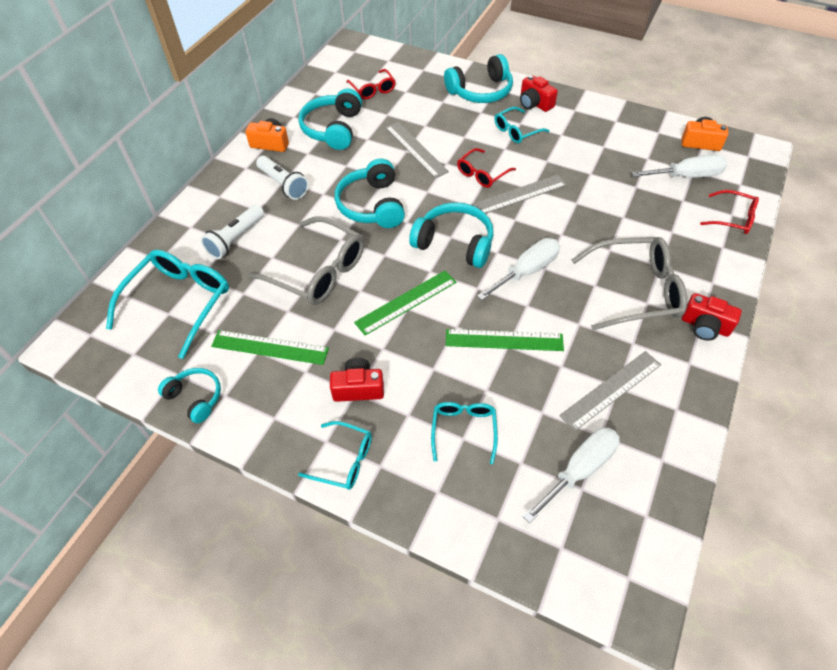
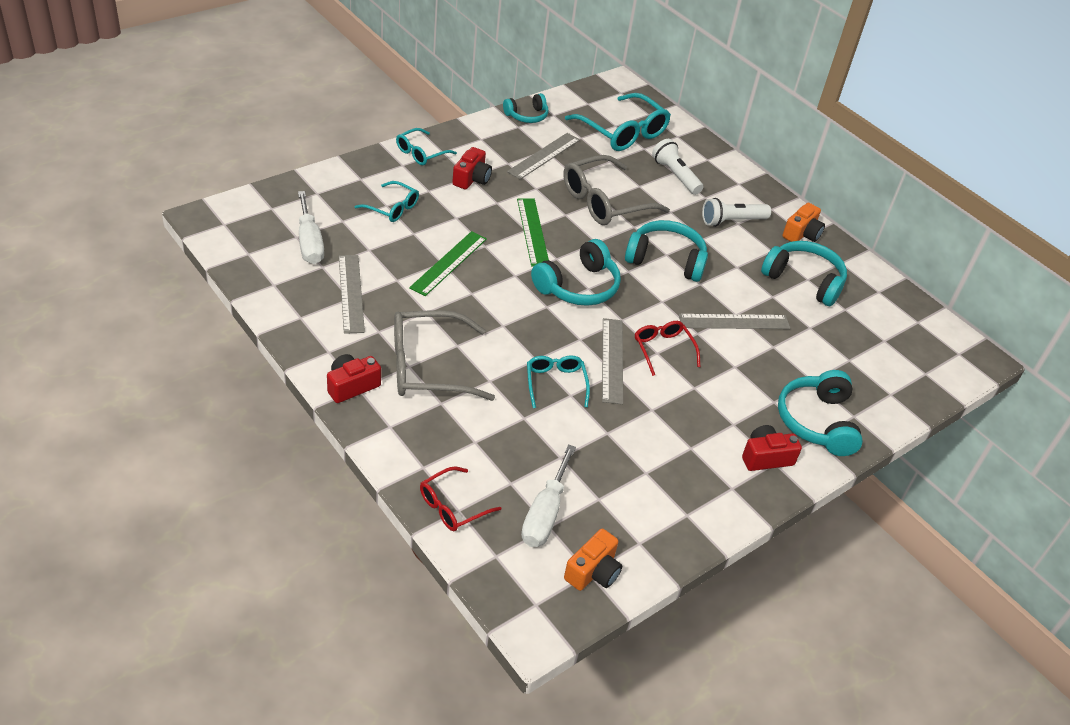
camera: 110 degrees right, 10 degrees down
(270, 347) = (544, 156): green ruler -> grey ruler
(373, 89) = (865, 336): red glasses -> none
(516, 131) = (720, 413): turquoise glasses -> turquoise glasses (555, 383)
(527, 271) = (509, 312): white screwdriver -> none
(635, 290) = (428, 367): grey glasses -> grey glasses turned 60 degrees clockwise

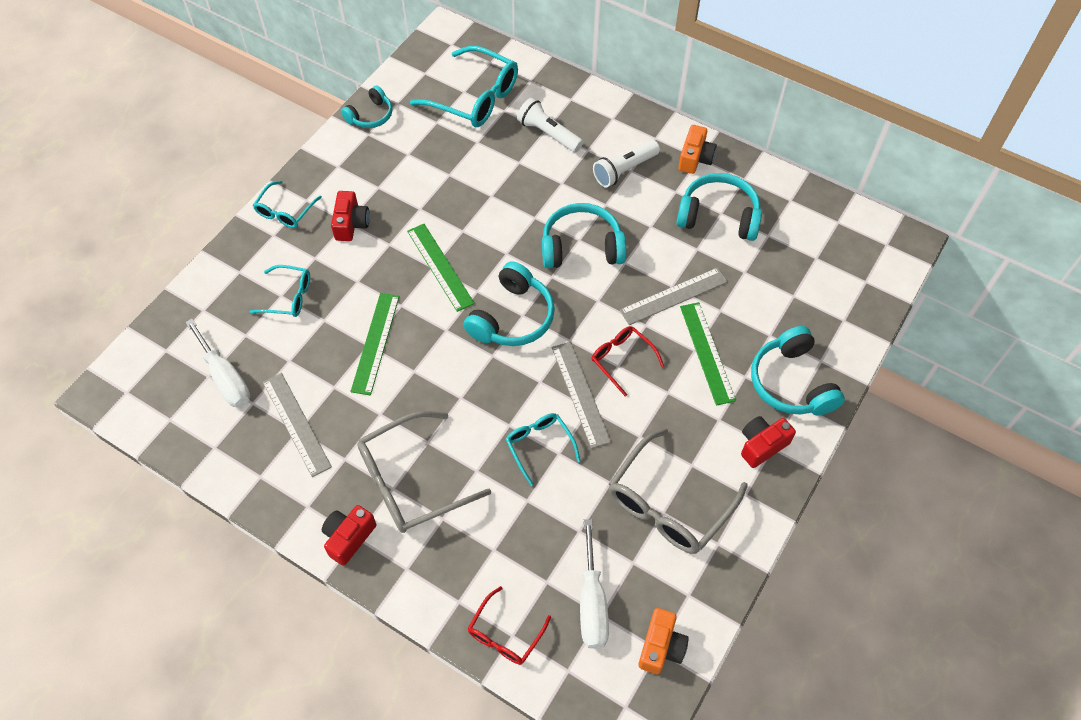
camera: 15 degrees left, 15 degrees up
(544, 156) = (410, 162): grey ruler -> none
(604, 202) = (494, 198): grey glasses -> grey glasses (669, 504)
(746, 372) = (707, 352): none -> green ruler

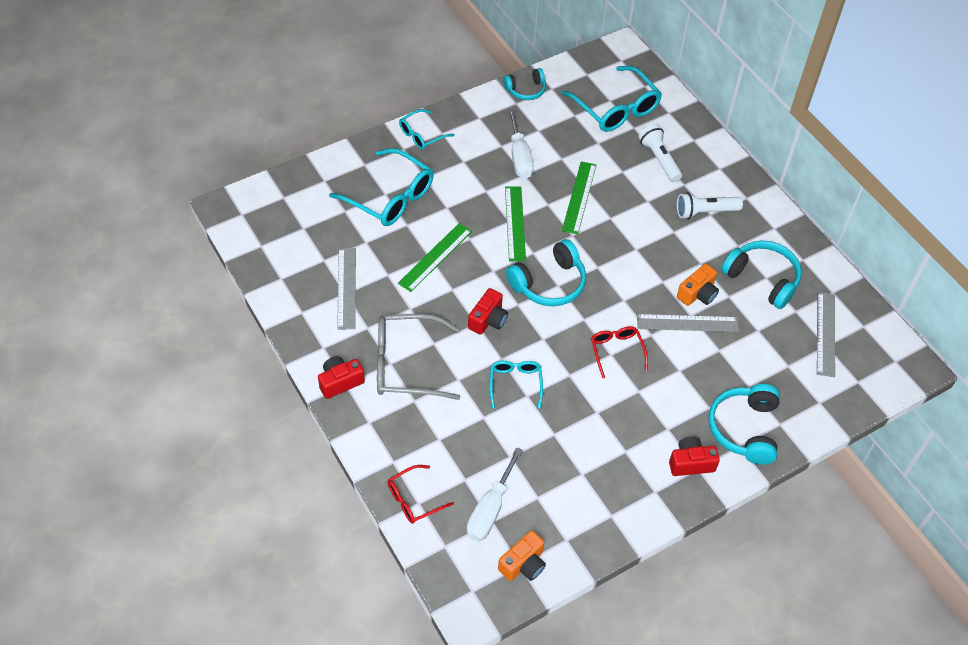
camera: 25 degrees right, 5 degrees down
(225, 378) = (314, 234): white screwdriver -> white screwdriver (519, 157)
(288, 297) = (390, 197): turquoise glasses -> turquoise glasses, size x1.80
(351, 224) = (465, 164): red camera -> red camera (488, 320)
(580, 394) = (569, 361): grey ruler -> grey ruler (825, 334)
(581, 247) = (634, 255): turquoise headphones -> none
(669, 504) = (590, 470): grey glasses -> none
(695, 158) = (770, 227): orange camera -> orange camera (697, 294)
(707, 352) = (688, 376): green ruler -> green ruler (579, 197)

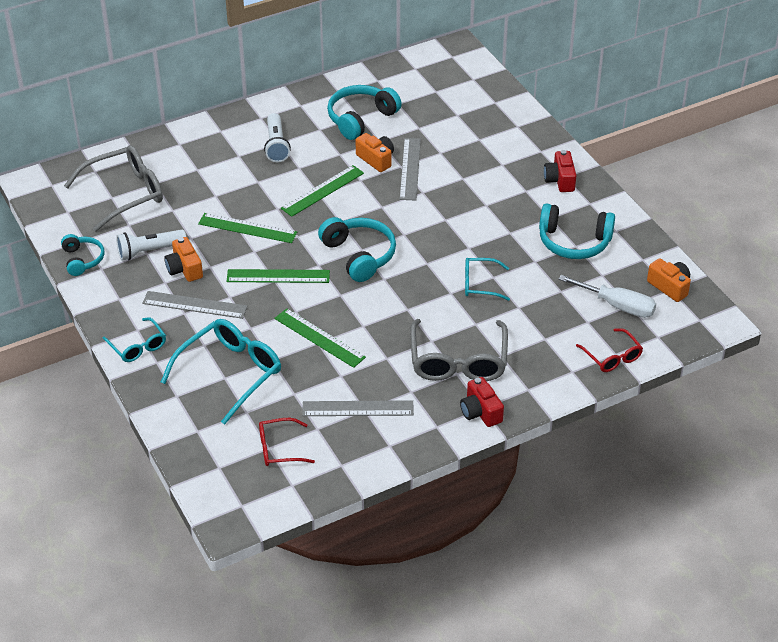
camera: 85 degrees left, 10 degrees down
(488, 320) = (403, 300): red camera -> none
(519, 157) = (184, 269): white screwdriver -> orange camera
(616, 108) = (124, 194): turquoise glasses -> grey glasses
(616, 351) = (442, 215): red glasses -> red glasses (279, 448)
(641, 251) = (322, 190): none -> green ruler
(659, 159) = (203, 169): white flashlight -> white flashlight (149, 251)
(744, 429) = (524, 146): turquoise headphones -> turquoise headphones (574, 242)
(825, 334) = (423, 90): grey ruler -> grey ruler (194, 305)

